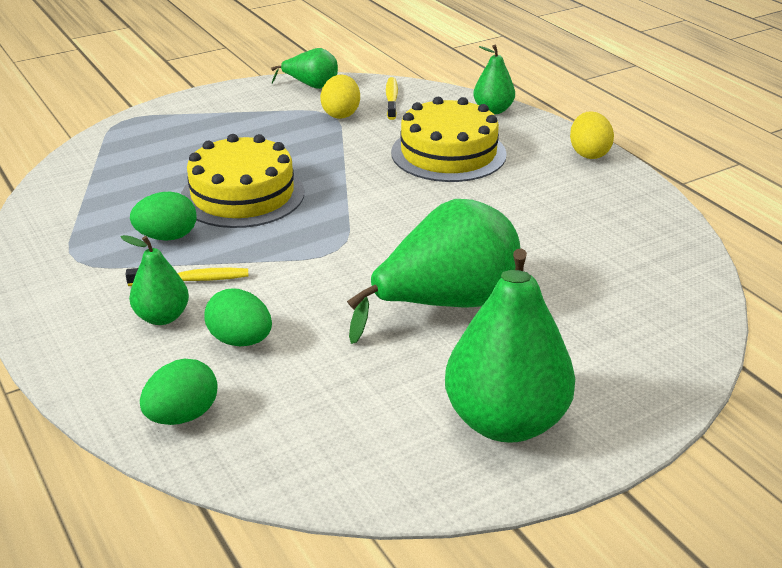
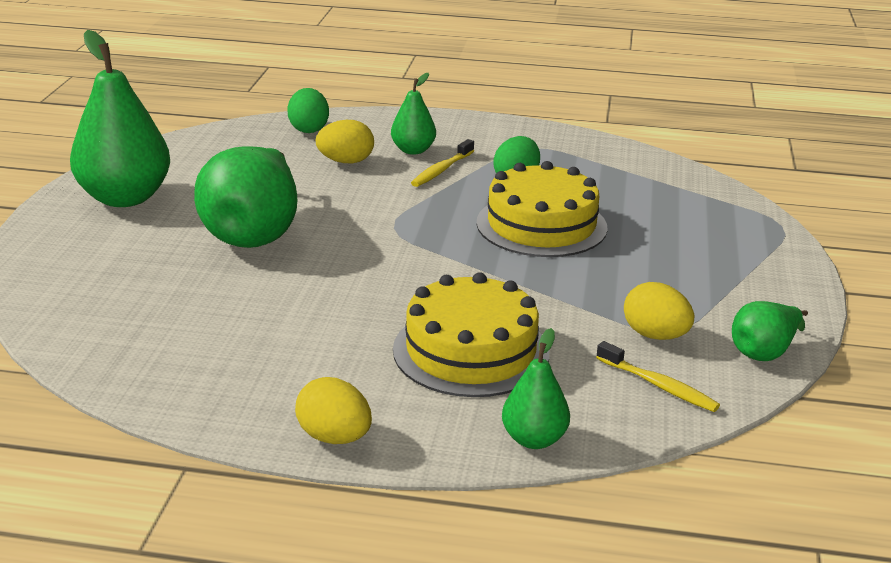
camera: 130 degrees right, 5 degrees down
(240, 340) = (346, 162): green egg -> yellow egg

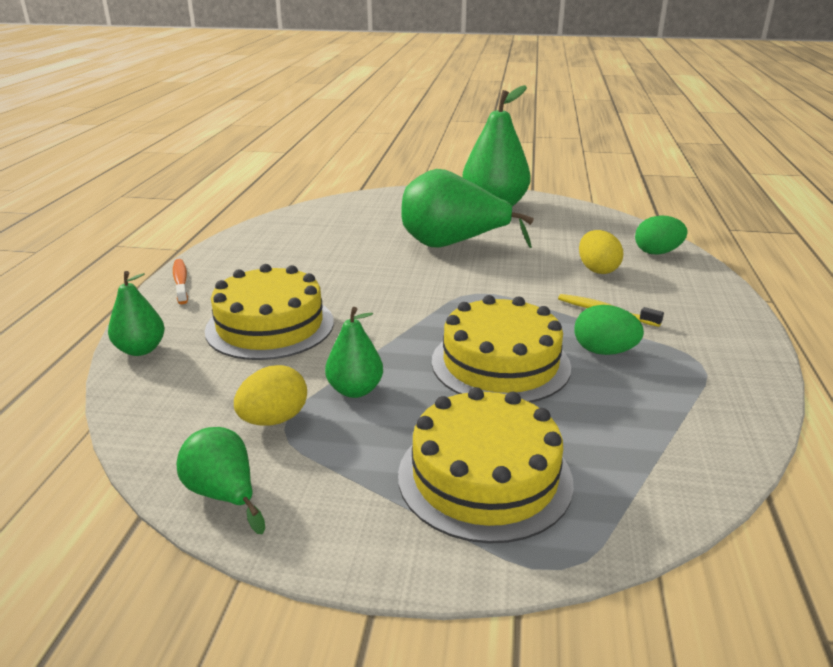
camera: 90 degrees right, 0 degrees up
(334, 437) = (181, 282): yellow egg -> orange toothbrush
(413, 150) = (643, 297): green pear -> green pear (355, 390)
(659, 386) = (187, 414): yellow toothbrush -> none
(703, 243) = (484, 477): none -> yellow cake

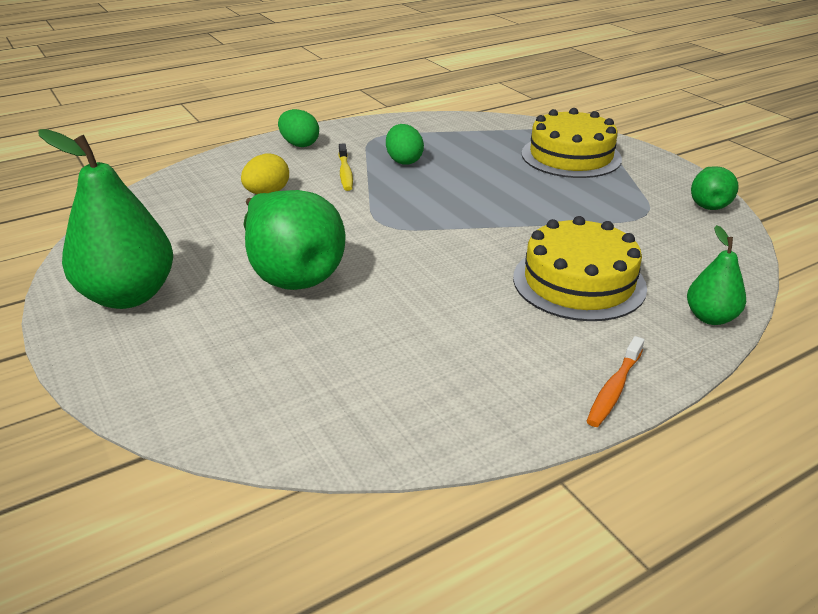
camera: 130 degrees left, 5 degrees up
(274, 419) = (647, 220): yellow egg -> none
(355, 390) = (578, 211): green pear -> none
(500, 363) = (470, 183): yellow cake -> none
(657, 252) = (195, 181): green egg -> green egg (299, 144)

